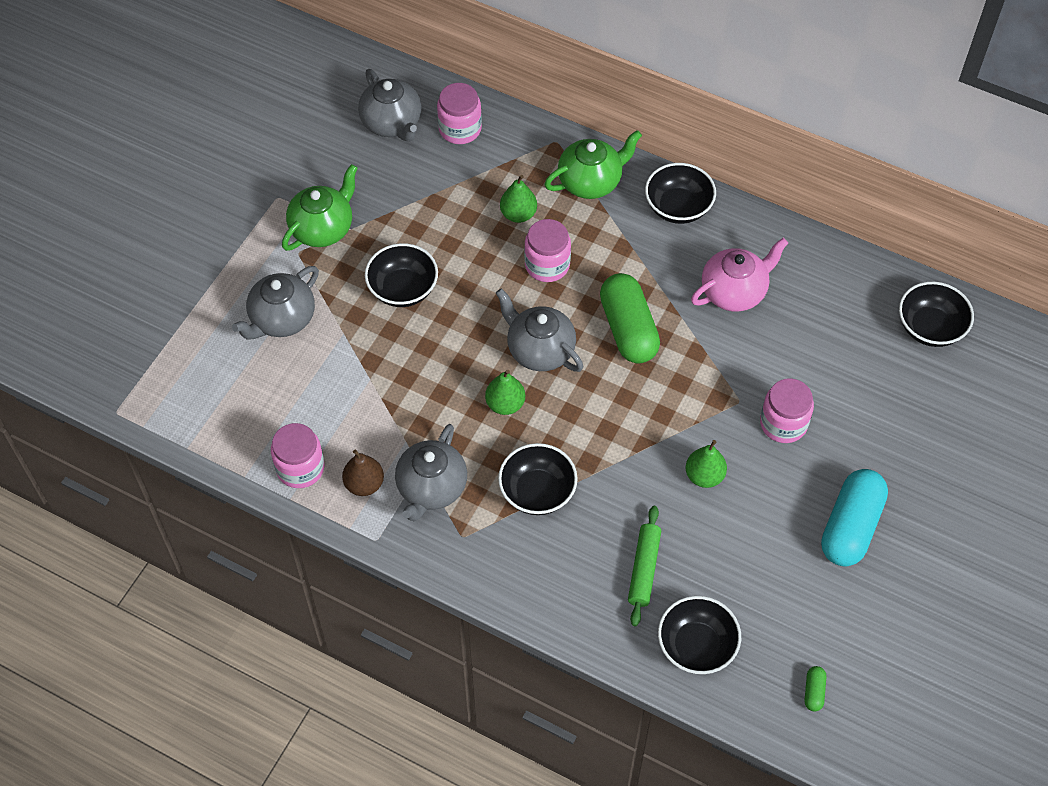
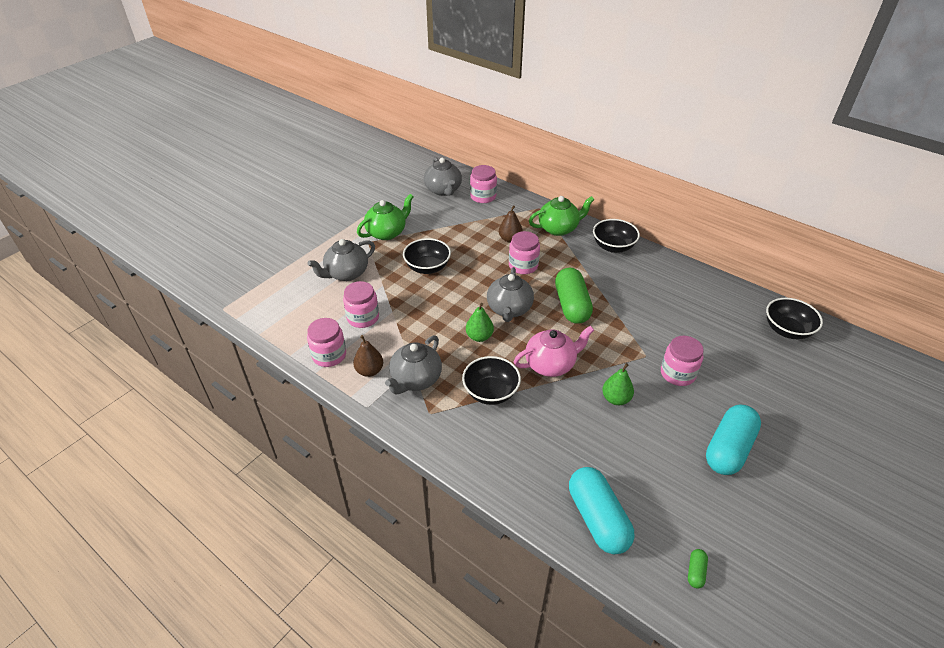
camera: 10 degrees right, 15 degrees down
(330, 396) = (363, 317): none -> pink jar
(518, 214) = (510, 239): green pear -> brown pear
(539, 350) = (509, 309): grey teapot -> grey teapot turned 135 degrees counterclockwise
(644, 569) = (562, 455): green rolling pin -> none
(696, 646) = (597, 518): black bowl -> turquoise capsule
(734, 292) = (647, 294): pink teapot -> pink teapot (551, 364)

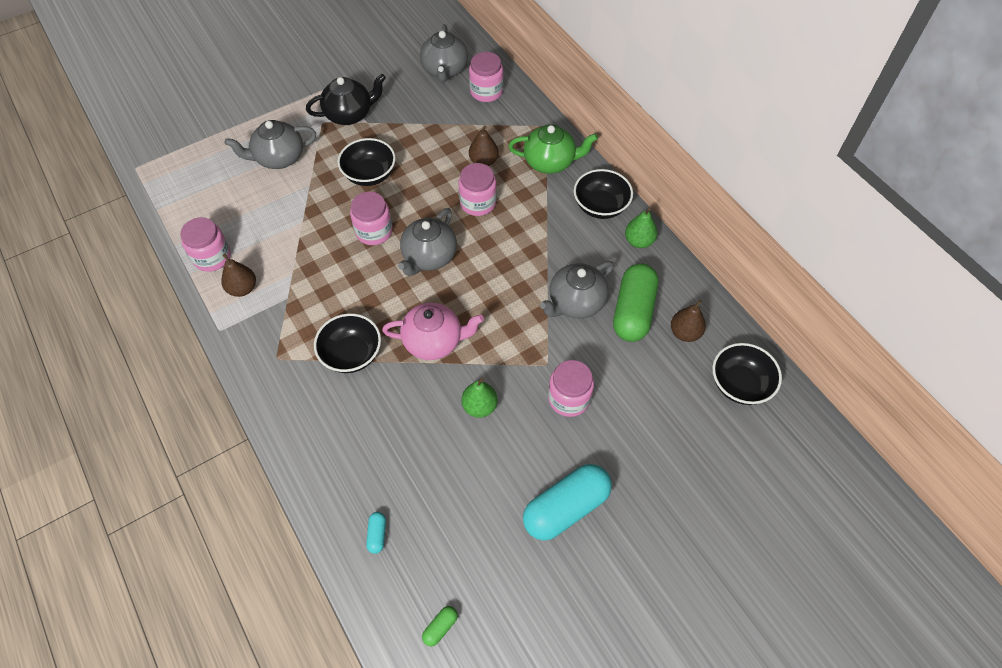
camera: 20 degrees right, 15 degrees up
(363, 317) = (268, 220): pink jar -> pink jar (374, 231)
(387, 232) = (350, 114): green teapot -> black teapot
(415, 379) = (283, 314): grey teapot -> grey teapot (575, 303)
(479, 337) = (377, 282): green pear -> green pear (639, 241)
(571, 305) = (502, 273): green capsule -> green capsule (633, 311)
(597, 518) = (377, 534): turquoise capsule -> turquoise capsule, size x0.41
(727, 308) = (685, 333): none -> brown pear

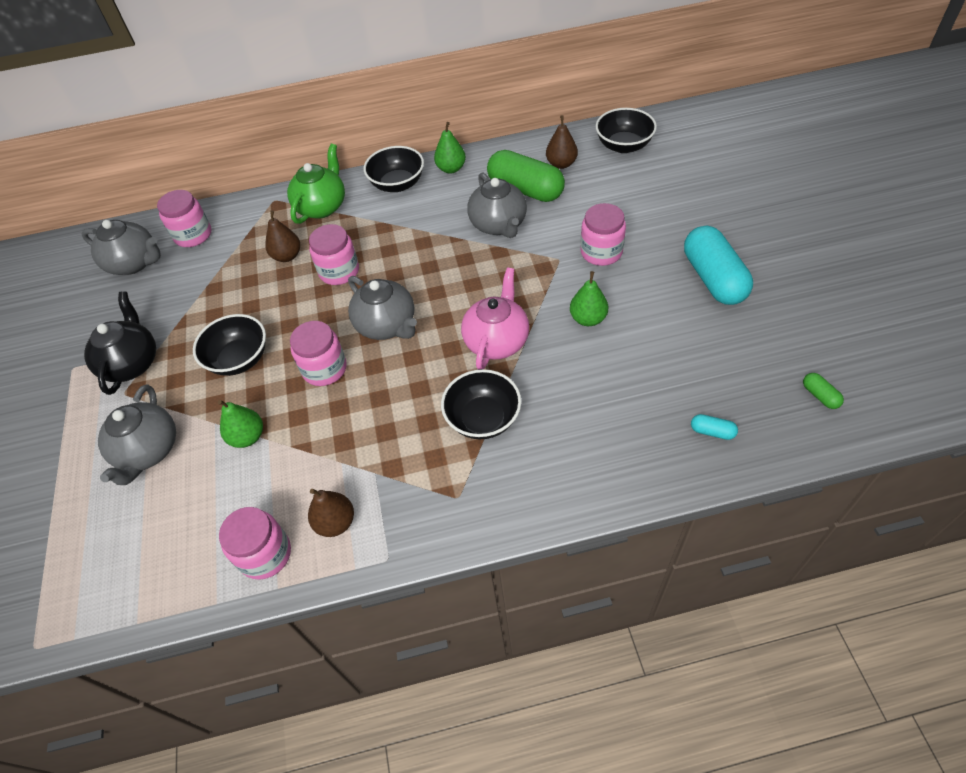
camera: 65 degrees left, 5 degrees down
(302, 209) = (247, 437): none -> green pear

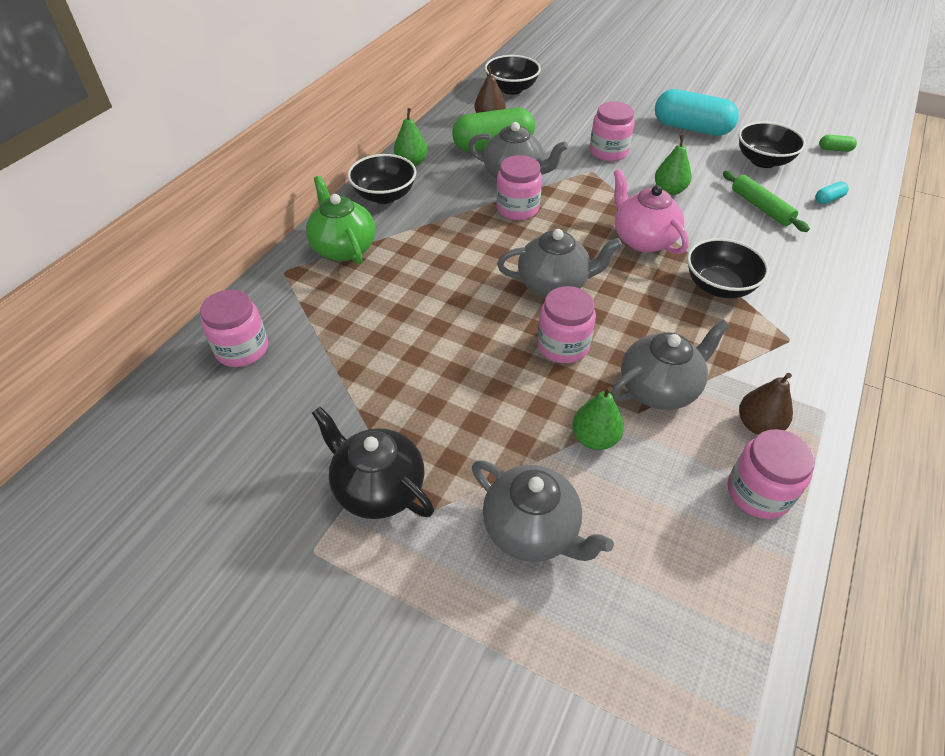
camera: 55 degrees left, 5 degrees down
(134, 263) = (212, 416): grey teapot -> grey teapot (659, 388)
(239, 359) = (479, 397): black bowl -> black bowl (763, 161)
(287, 256) = (378, 300): brown pear -> none
(339, 271) = (447, 279): pink jar -> pink jar (517, 208)
(635, 390) = (761, 207): none -> green rolling pin

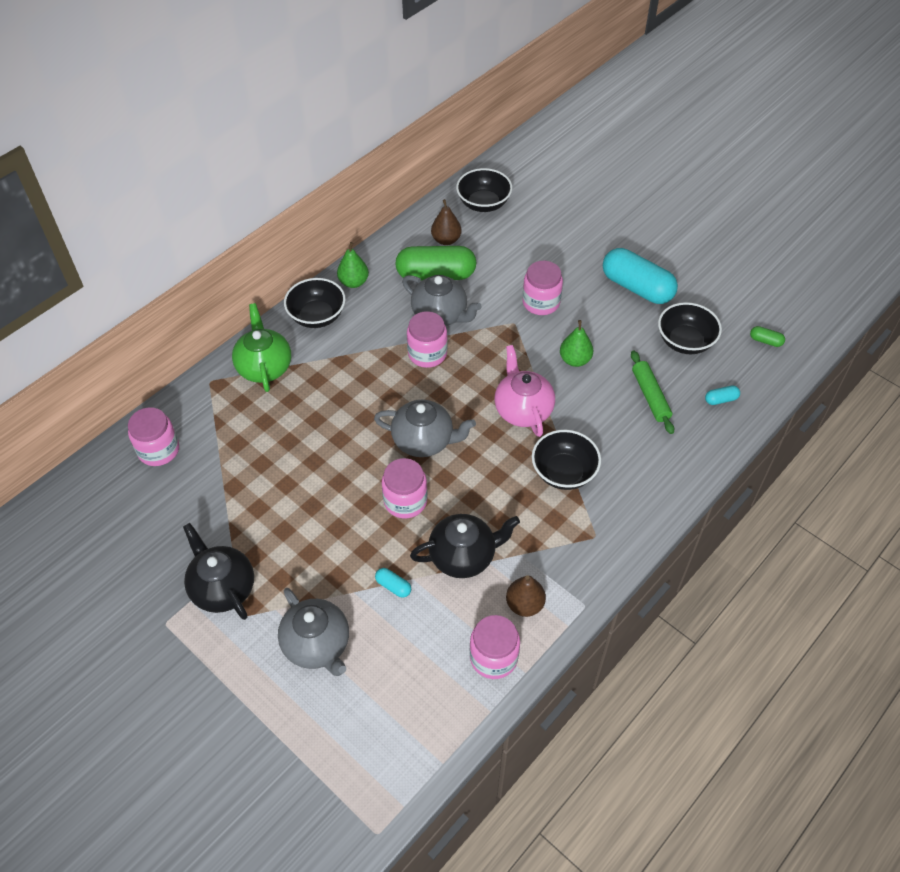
camera: 15 degrees right, 5 degrees up
(594, 438) = (393, 586): green pear -> turquoise capsule
(659, 388) = (464, 556): grey teapot -> black teapot

